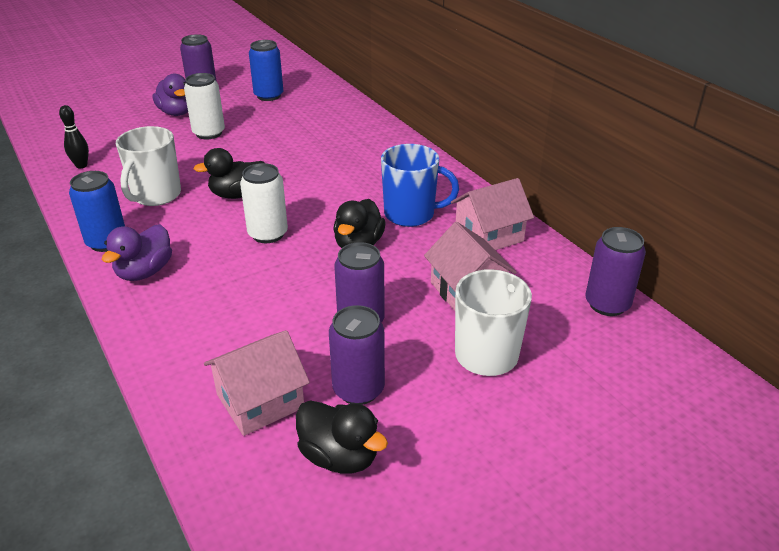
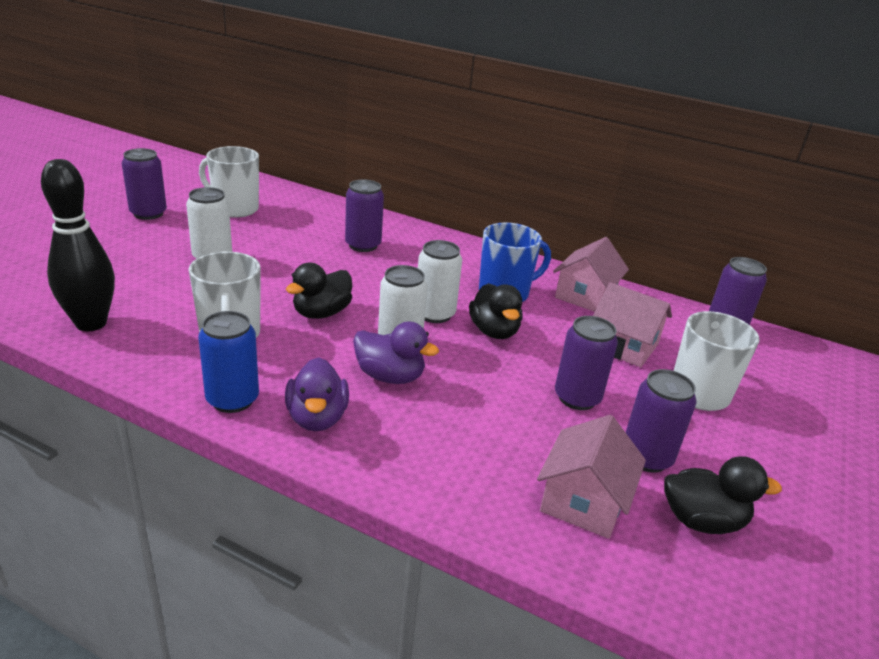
camera: 35 degrees left, 5 degrees down
(81, 165) = (91, 323): black bowling pin -> black bowling pin, size x2.01
(176, 113) = (146, 243): purple duck -> purple duck (390, 376)
(268, 96) = (234, 209): blue can -> white mug
(325, 217) = (434, 314): none -> white can
(335, 145) = (363, 245): none -> purple can

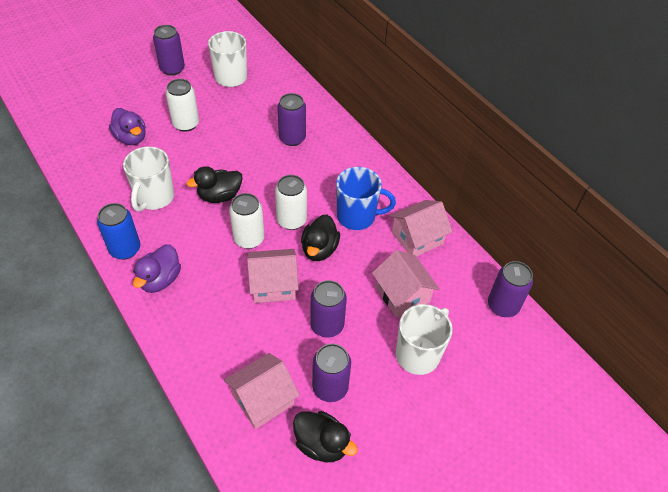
camera: 30 degrees right, 20 degrees up
(91, 323) = (87, 163): black bowling pin -> none
(390, 376) = (223, 264): purple duck -> purple duck (131, 138)
(474, 378) = (273, 285): none -> pink house

